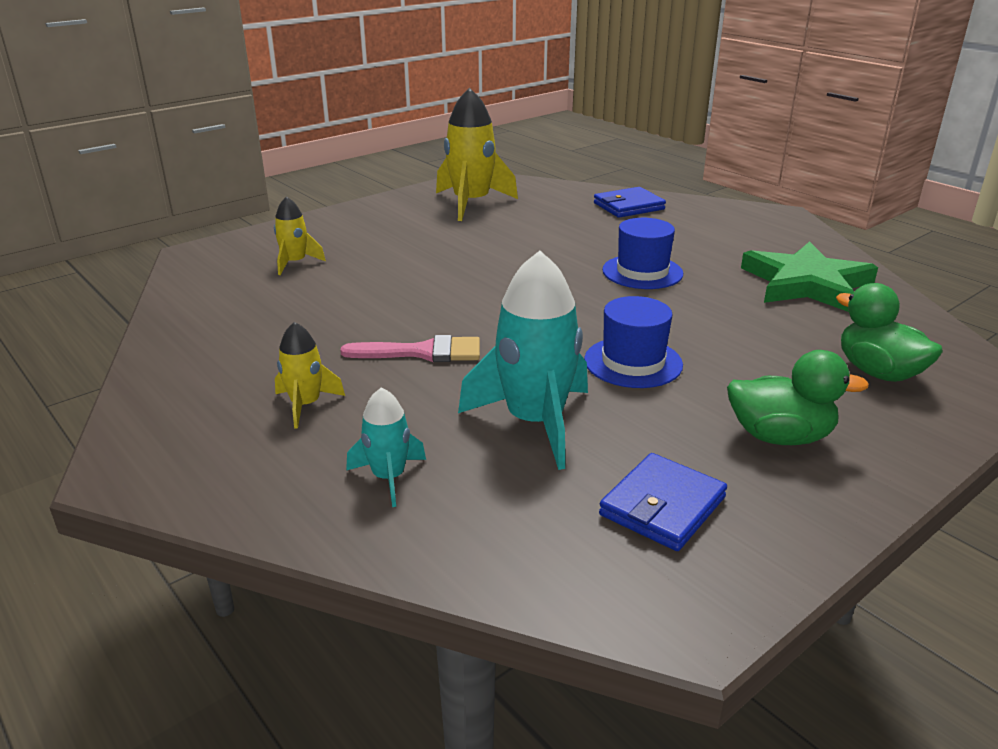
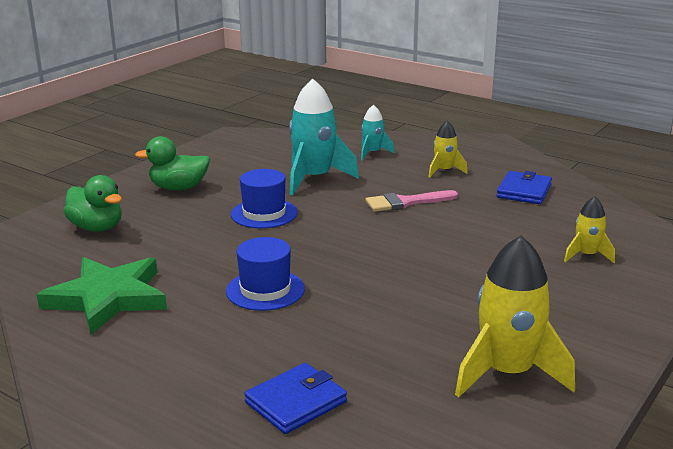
camera: 165 degrees right, 5 degrees down
(662, 506) = (243, 158): blue wallet -> blue wallet (524, 191)

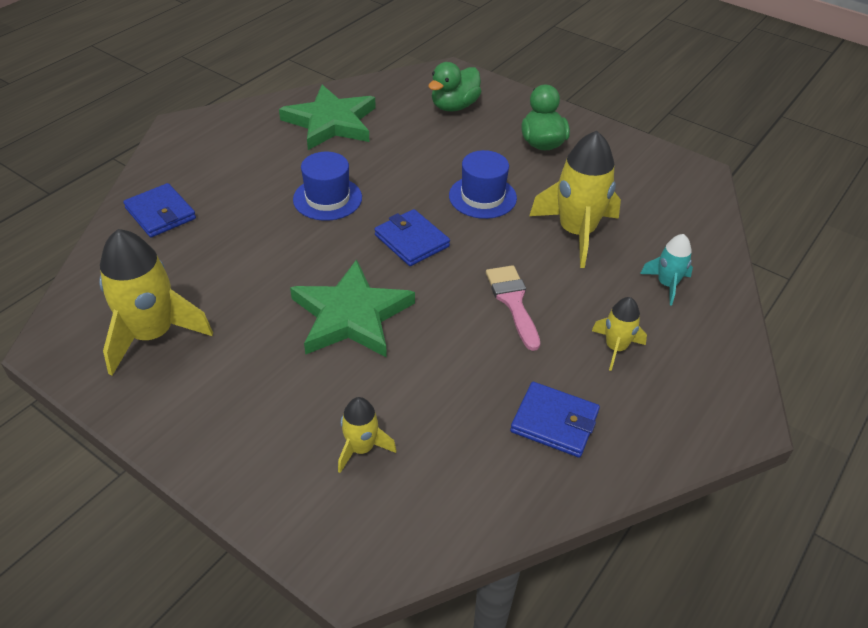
camera: 90 degrees right, 20 degrees up
(314, 178) = (576, 232): turquoise rocket -> yellow rocket
(333, 244) = (411, 241): none -> blue wallet
(443, 267) = (351, 315): none -> green star

